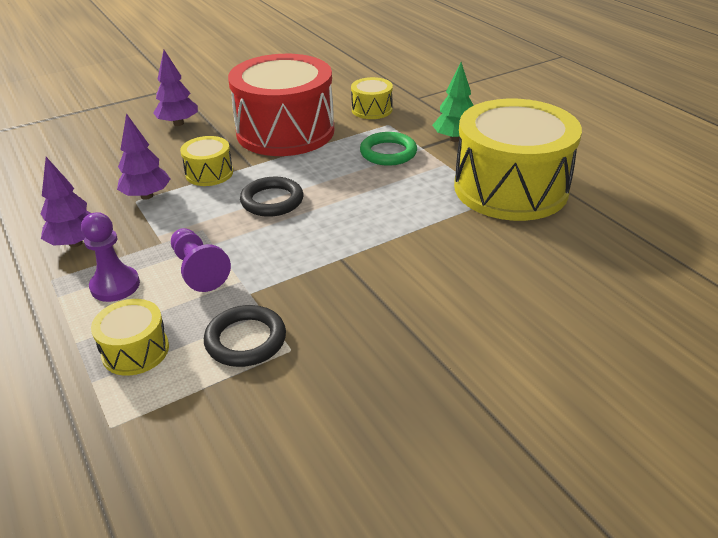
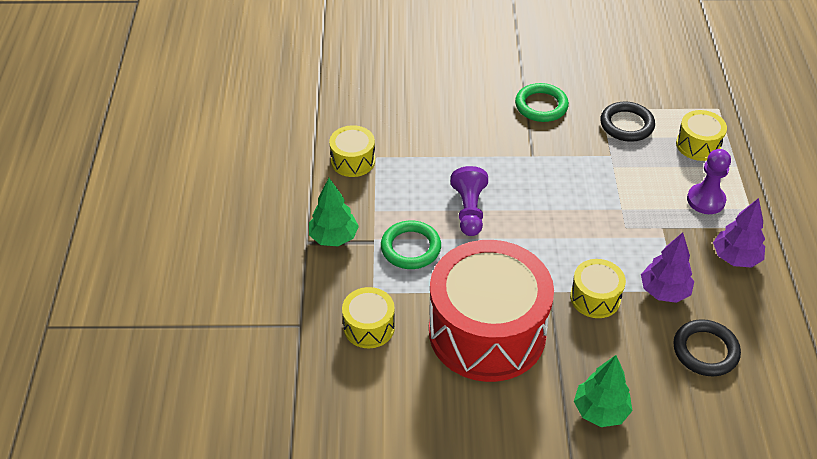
camera: 150 degrees left, 10 degrees up
(178, 123) = (600, 411): purple tree -> green tree
(198, 270) = (640, 188): purple pawn -> purple pawn (469, 210)
(272, 201) = (553, 234): black ring -> black ring (705, 351)
(374, 320) = (541, 106): none -> green ring
(510, 188) = (353, 161): yellow drum -> yellow drum, size x0.44

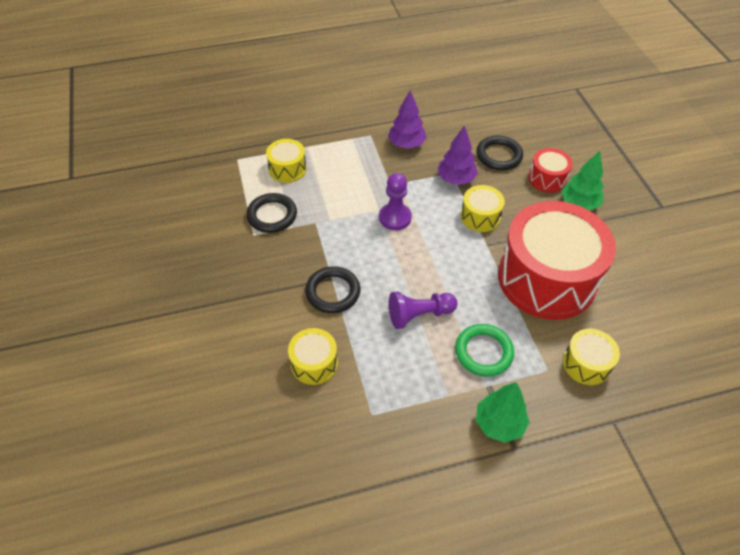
camera: 105 degrees left, 5 degrees up
(353, 161) = (385, 436): yellow drum -> yellow drum (314, 363)
(514, 154) = (333, 292): none -> black ring
(541, 106) = (258, 281): green ring -> none
(653, 392) = (547, 178): none -> red drum
(706, 200) = (351, 162): purple pawn -> purple pawn (395, 218)

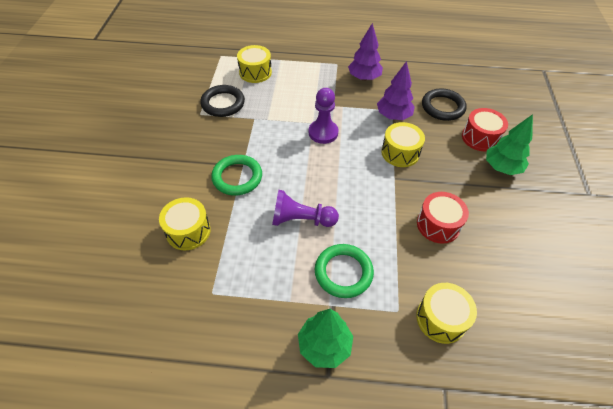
camera: 20 degrees right, 0 degrees up
(333, 292) = (237, 177): black ring -> green ring
(546, 278) = (438, 225): red drum -> red drum, size x0.44

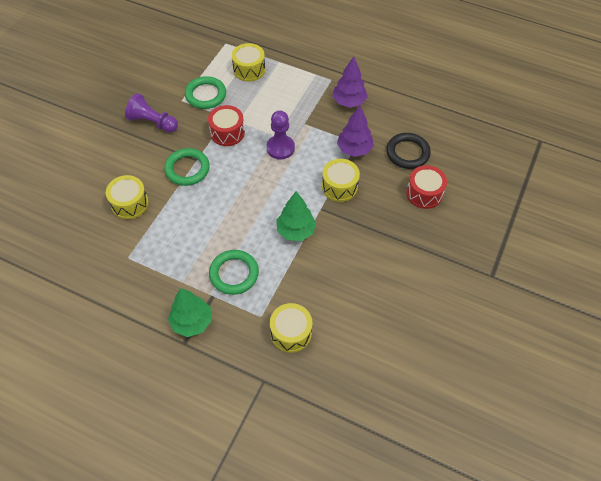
camera: 20 degrees right, 5 degrees up
(223, 103) = (205, 95): black ring -> green ring
(301, 219) = (222, 221): purple pawn -> purple pawn (152, 122)
(438, 225) = (334, 260): red drum -> red drum (227, 132)
(501, 167) = (425, 227): green tree -> green tree (296, 231)

